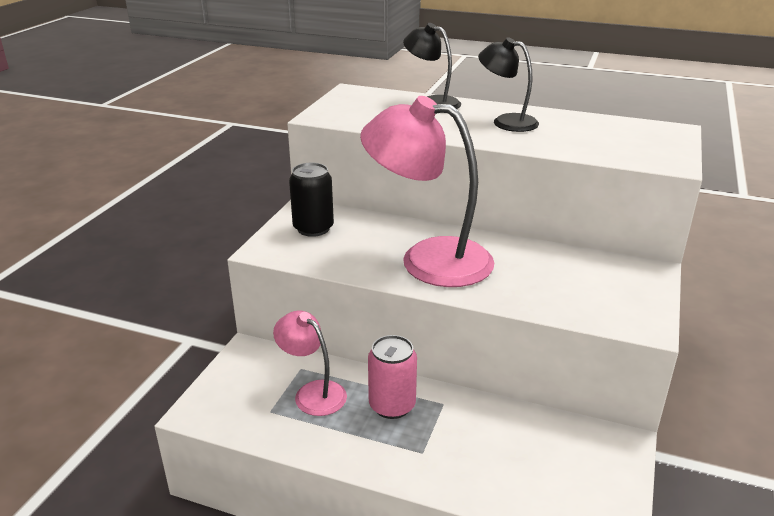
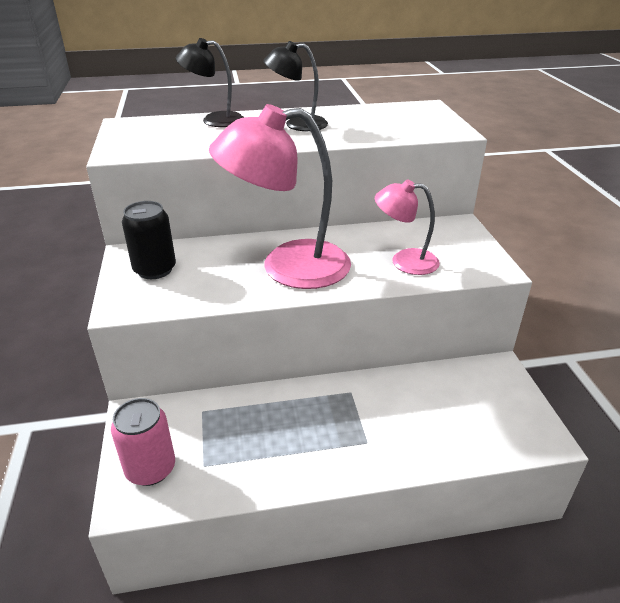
camera: 30 degrees left, 5 degrees up
(313, 392) = (231, 429): pink lamp -> pink lamp (404, 261)
(392, 405) = (311, 412): pink can -> pink can (150, 469)

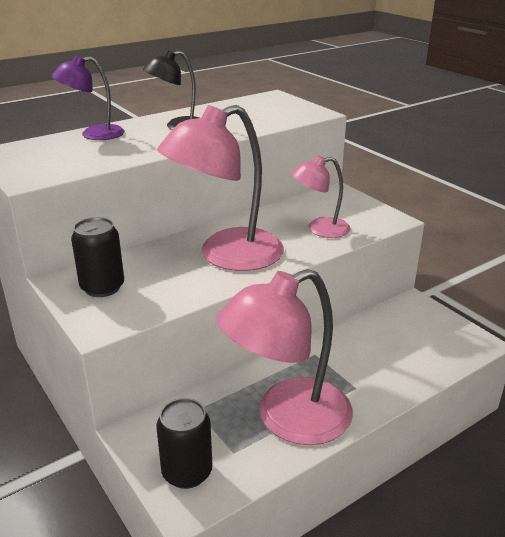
camera: 25 degrees left, 5 degrees down
(150, 469) = (187, 472): pink can -> black can
(214, 120) = (93, 134): black lamp -> purple lamp
(276, 451) = (287, 419): none -> pink lamp

